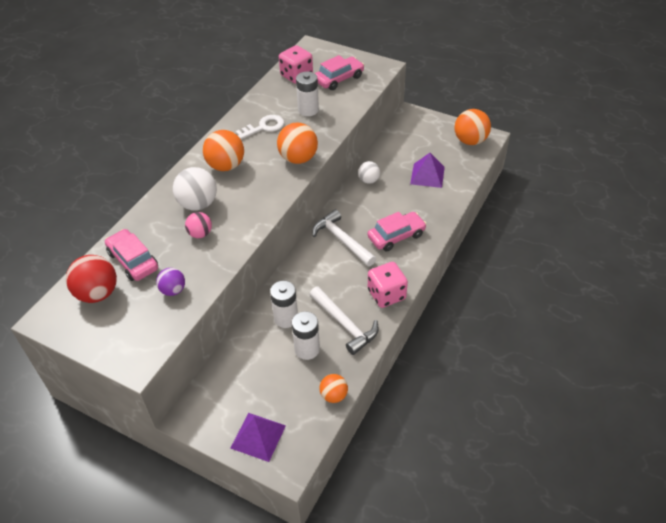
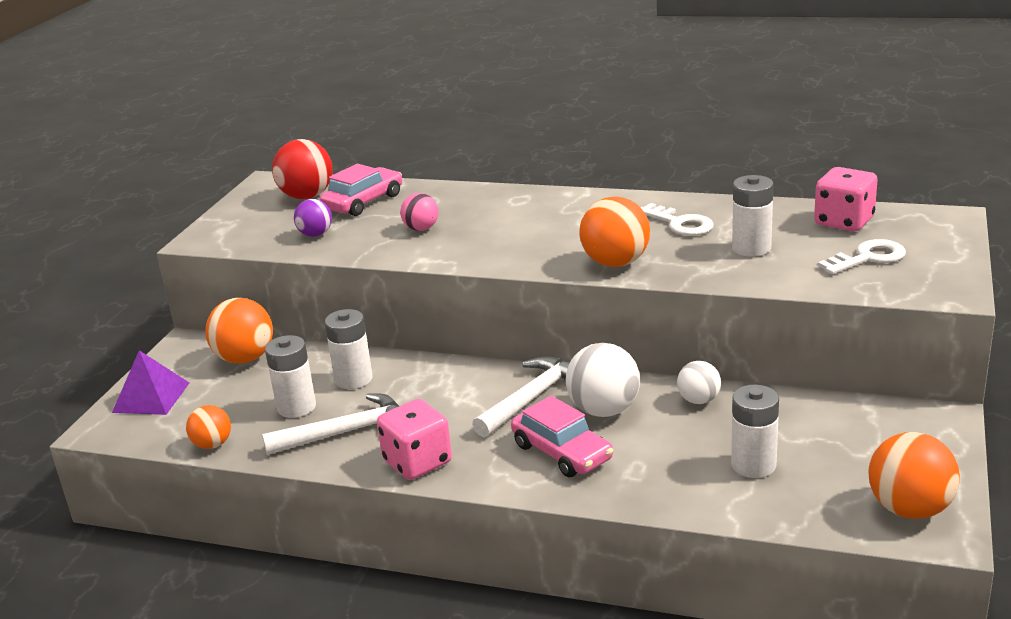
camera: 80 degrees right, 20 degrees down
(198, 204) = (480, 215): white ball -> white ball (604, 410)
(226, 166) = (570, 216): orange ball -> orange ball (245, 358)
(339, 79) = (868, 258): pink car -> white key
(345, 325) = (347, 432): white hammer -> white hammer turned 150 degrees counterclockwise
(427, 175) = (753, 465): purple pyramid -> white battery

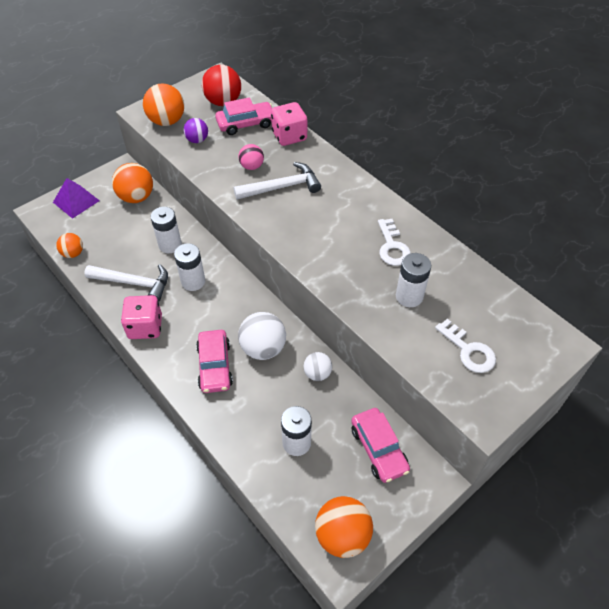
camera: 30 degrees right, 25 degrees up
(296, 407) = (128, 249): white battery -> white battery (193, 281)
(532, 398) = (238, 315): white hammer -> white hammer (282, 187)
(615, 263) = (321, 261): orange ball -> orange ball (167, 121)
(844, 222) = (491, 306): pink dice -> pink dice (289, 136)
(851, 424) = (378, 449): none -> pink car
(868, 258) = (468, 350): white key -> white key turned 45 degrees clockwise

